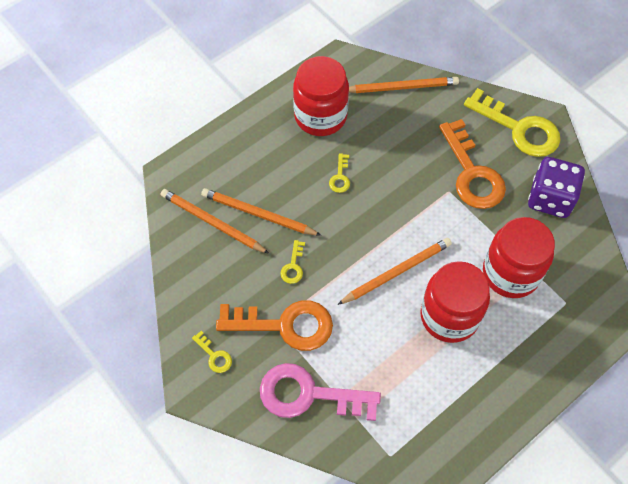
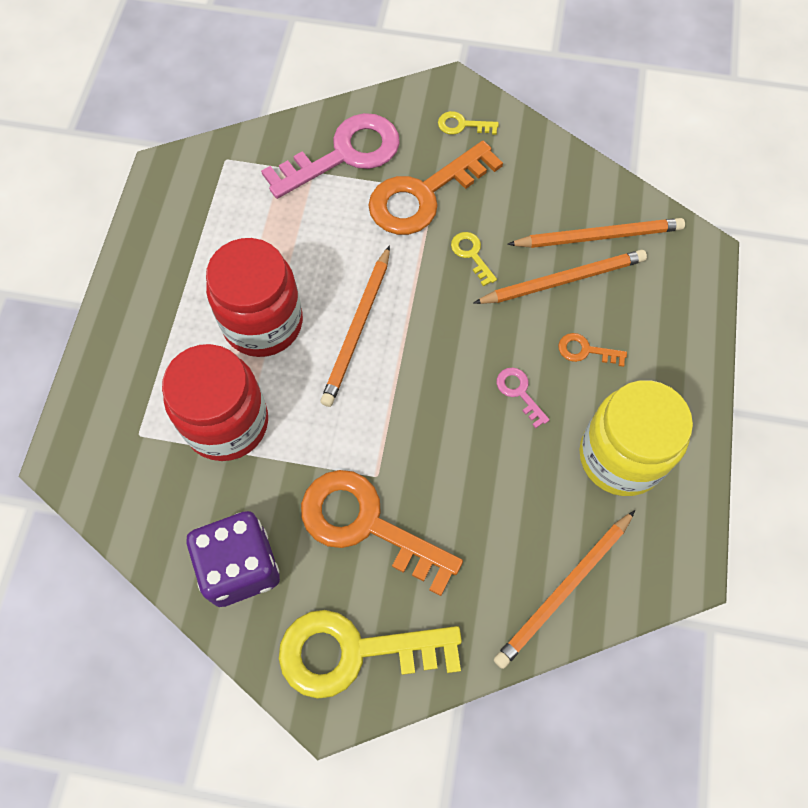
camera: 140 degrees right, 5 degrees up
(285, 172) = (585, 350): none -> orange key
(320, 116) = (621, 456): red jar -> yellow jar
(340, 177) = (519, 392): yellow key -> pink key

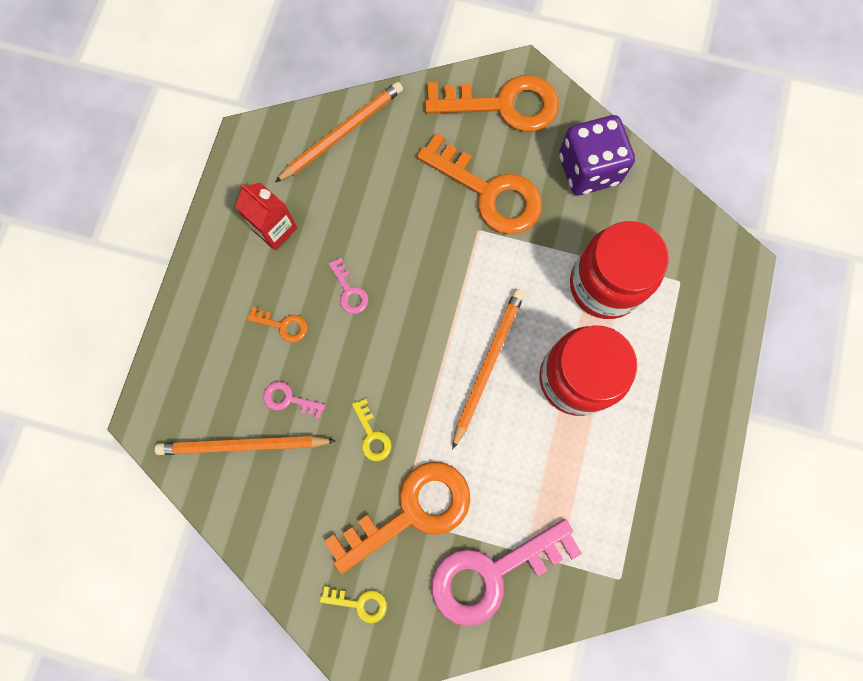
camera: 175 degrees left, 10 degrees up
(354, 652) = (503, 105): yellow key -> orange key
(563, 280) = (288, 399): orange pencil -> pink key
(621, 456) = (275, 229): yellow jar -> red carton

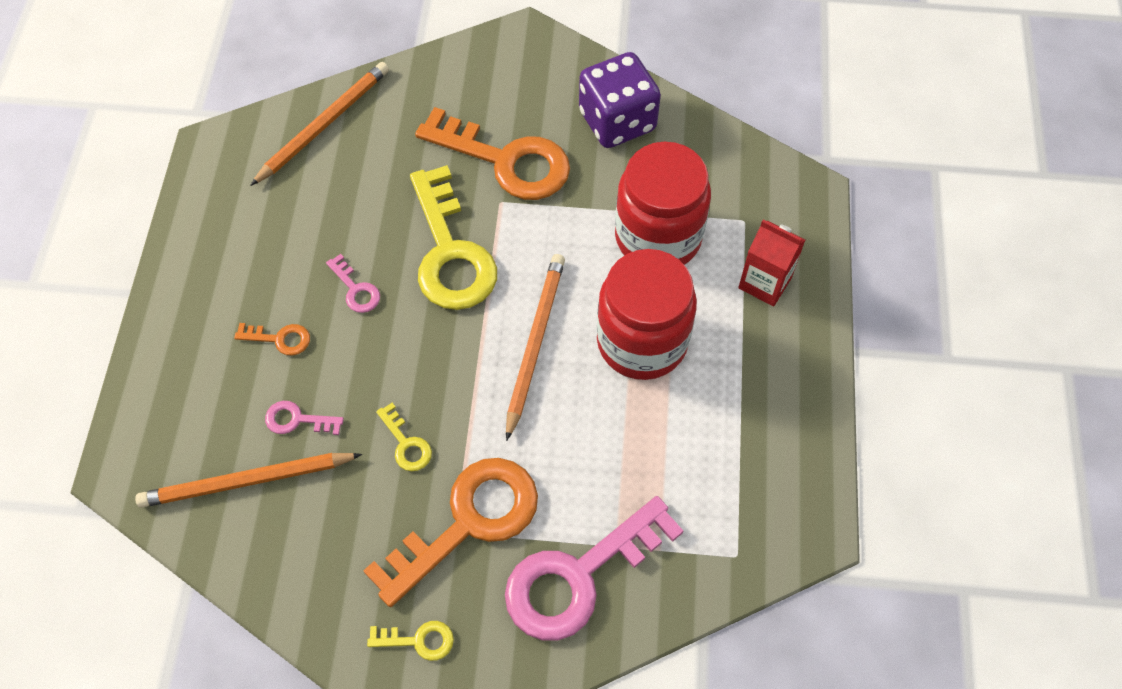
camera: 10 degrees left, 15 degrees down
(275, 229) = (256, 236): red carton -> red carton (765, 282)
(430, 270) = (450, 252): none -> yellow key
(503, 105) = (508, 70): orange key -> none

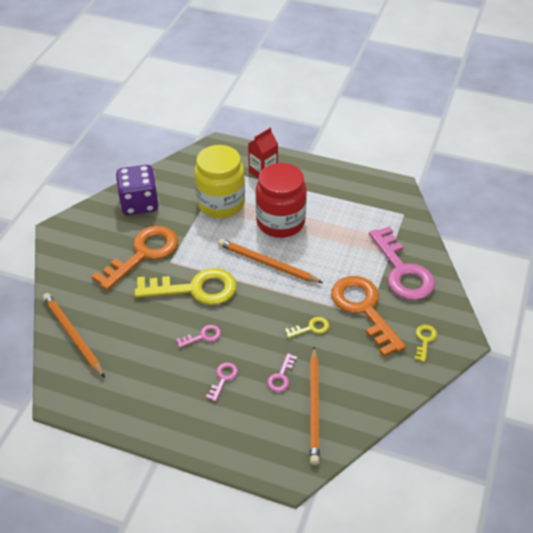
camera: 75 degrees left, 15 degrees down
(280, 339) = (223, 378): orange key -> pink key
(658, 237) = (221, 203): red jar -> yellow jar

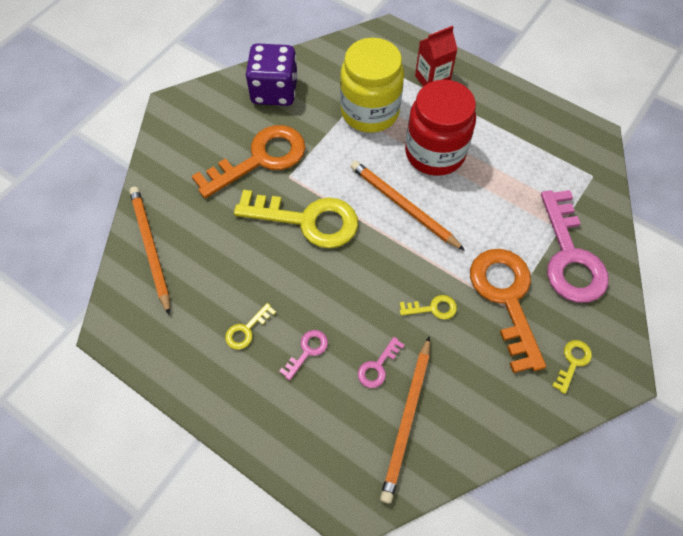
camera: 15 degrees right, 15 degrees up
(170, 375) = (246, 330): none -> yellow key
(203, 336) = (299, 287): pink key -> none

